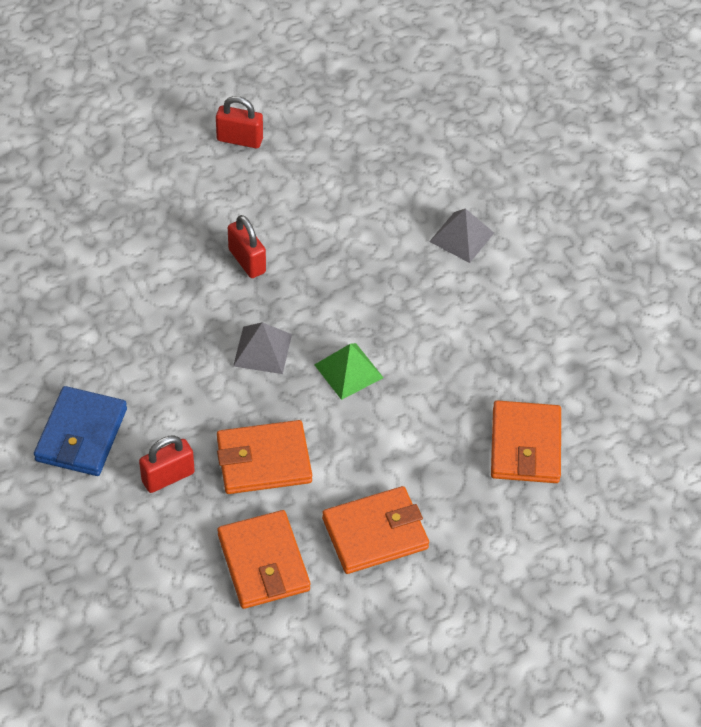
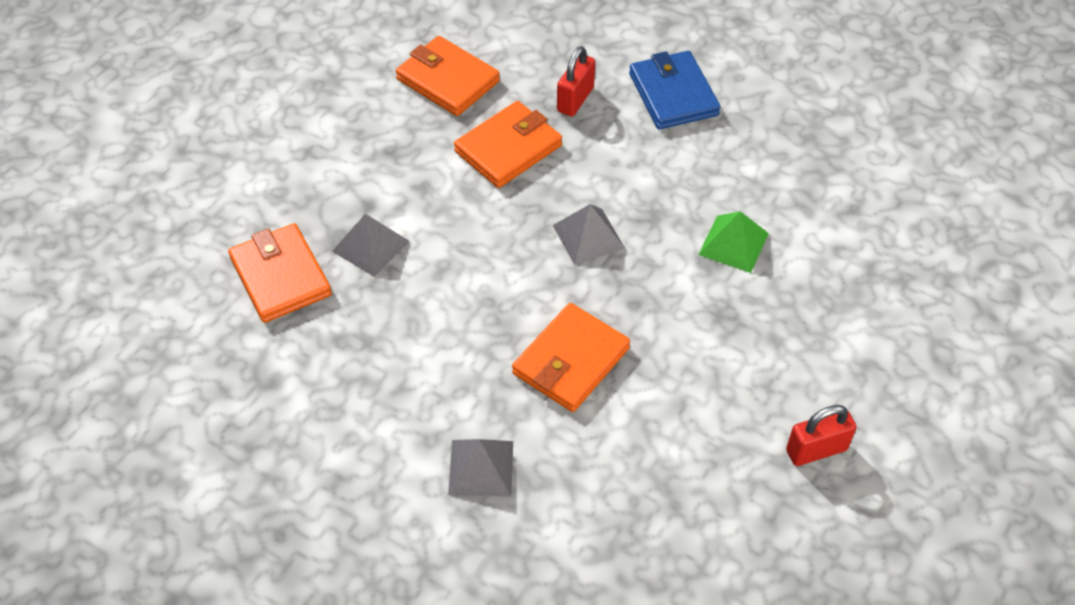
camera: 150 degrees right, 0 degrees up
(247, 261) = (679, 313): red padlock -> none
(348, 371) = (494, 259): green pyramid -> green pyramid (733, 243)
(375, 533) = (372, 141): orange wallet -> orange wallet (571, 361)
(438, 433) = (370, 246): none -> grey pyramid

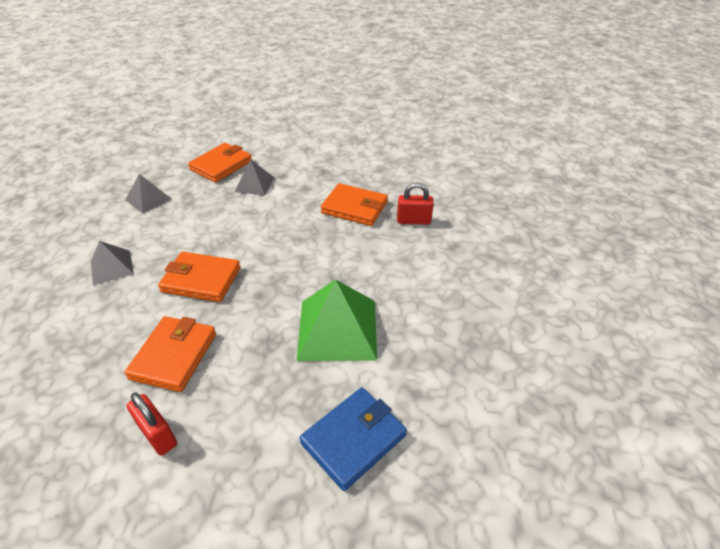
camera: 65 degrees right, 10 degrees down
(448, 80) = (390, 173): orange wallet -> orange wallet (174, 356)
(588, 236) = (305, 258): grey pyramid -> grey pyramid (148, 199)
(673, 94) = (454, 260): blue wallet -> blue wallet (353, 439)
(733, 243) = (337, 329): green pyramid -> green pyramid, size x1.79

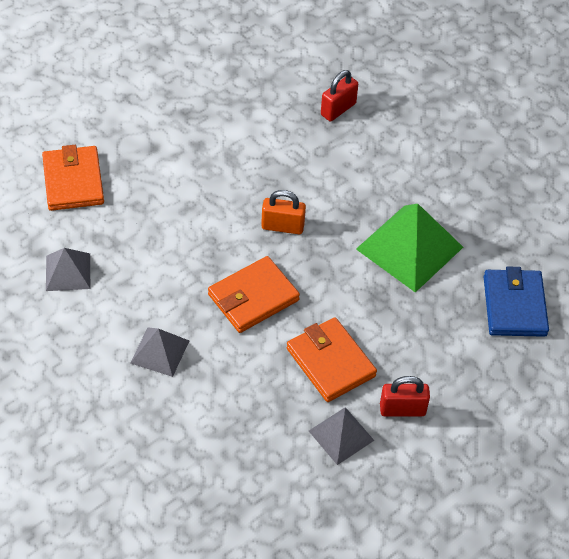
camera: 50 degrees left, 10 degrees up
(254, 184) = (144, 177): grey pyramid -> grey pyramid (341, 435)
(281, 256) = (282, 226): none -> orange padlock
(354, 208) = (272, 133): orange wallet -> none

